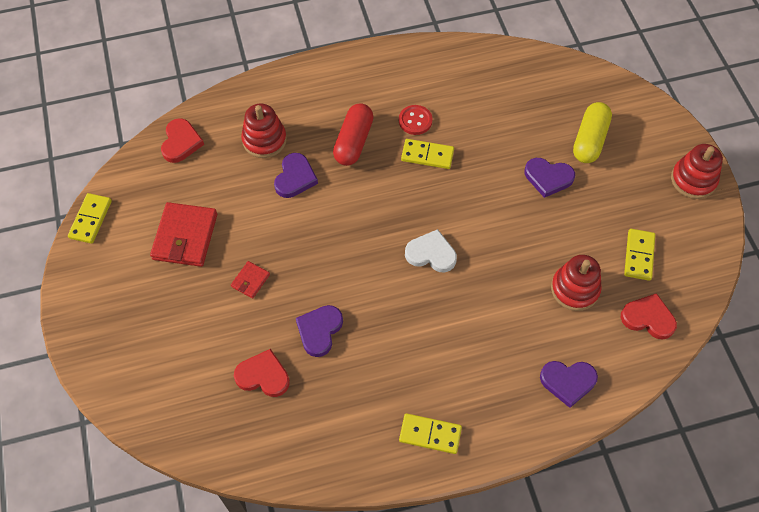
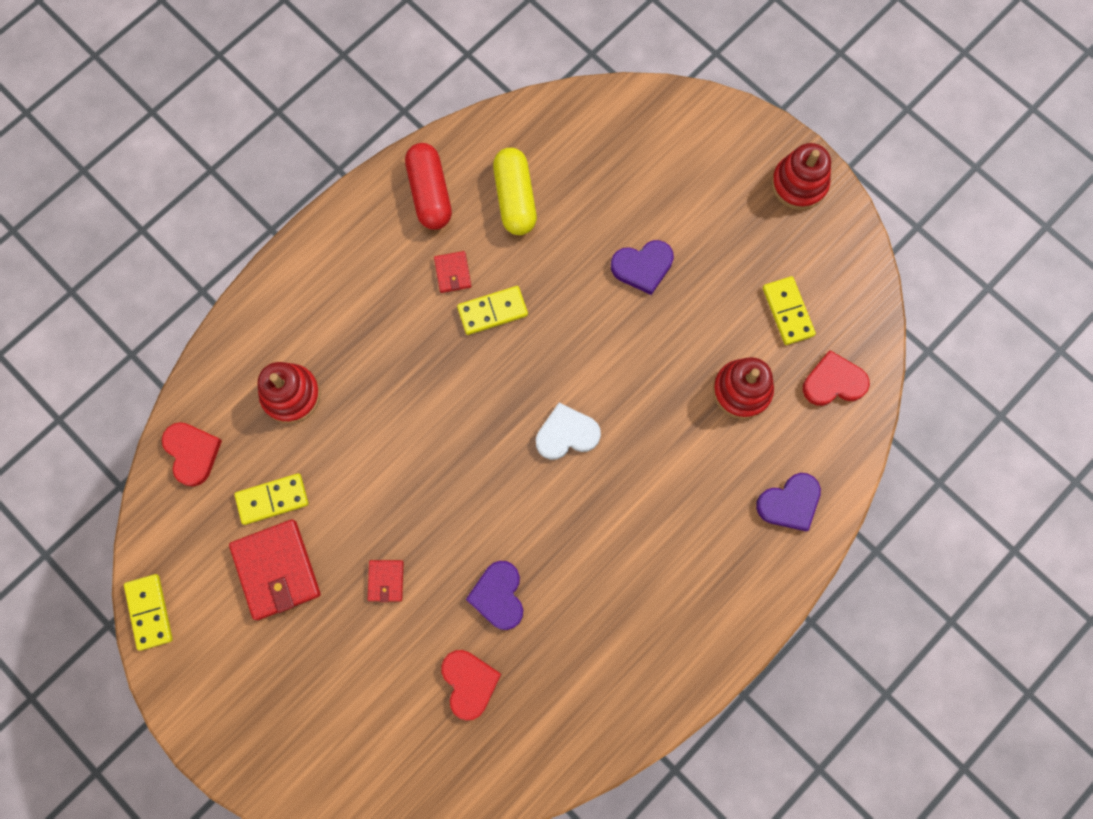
camera: 30 degrees left, 15 degrees up
(263, 376) = (469, 683): red heart -> red heart turned 90 degrees clockwise
(295, 178) = (357, 424): purple heart -> none
(353, 142) = (397, 340): red capsule -> red capsule (429, 193)
(415, 121) = (453, 273): red button -> red wallet
(430, 434) = (682, 644): yellow domino -> yellow domino (272, 499)
(590, 140) = (663, 192): yellow capsule -> yellow capsule (515, 198)

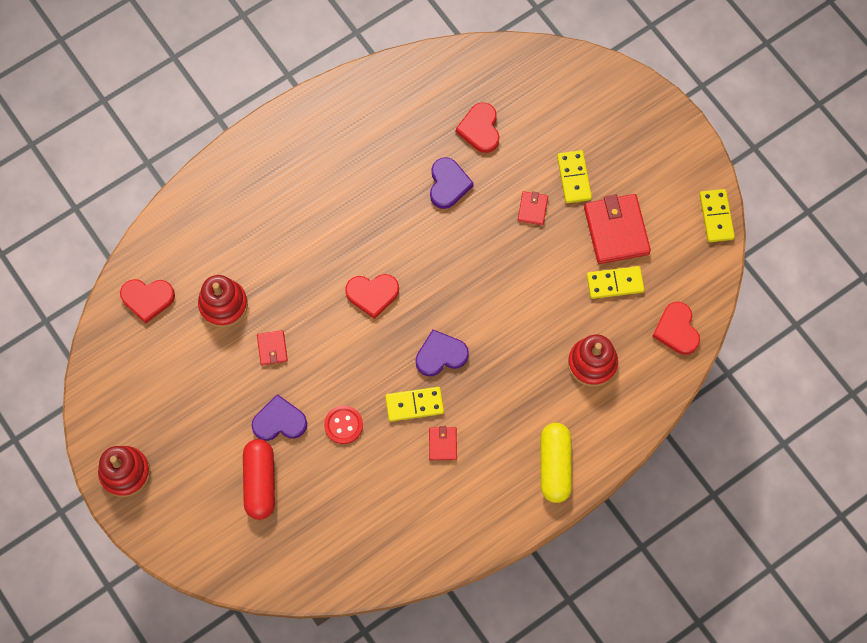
camera: 170 degrees left, 5 degrees down
(429, 193) = (451, 521): red capsule -> red capsule (260, 482)
(515, 198) = (377, 503): yellow capsule -> yellow capsule (554, 465)
(566, 434) = (372, 294): white heart -> red heart
(569, 275) = (343, 425): none -> red button
(671, 348) = (272, 348): none -> red wallet
(787, 311) = (168, 362): yellow domino -> yellow domino (574, 178)
(789, 503) = (210, 213): purple heart -> purple heart (440, 355)

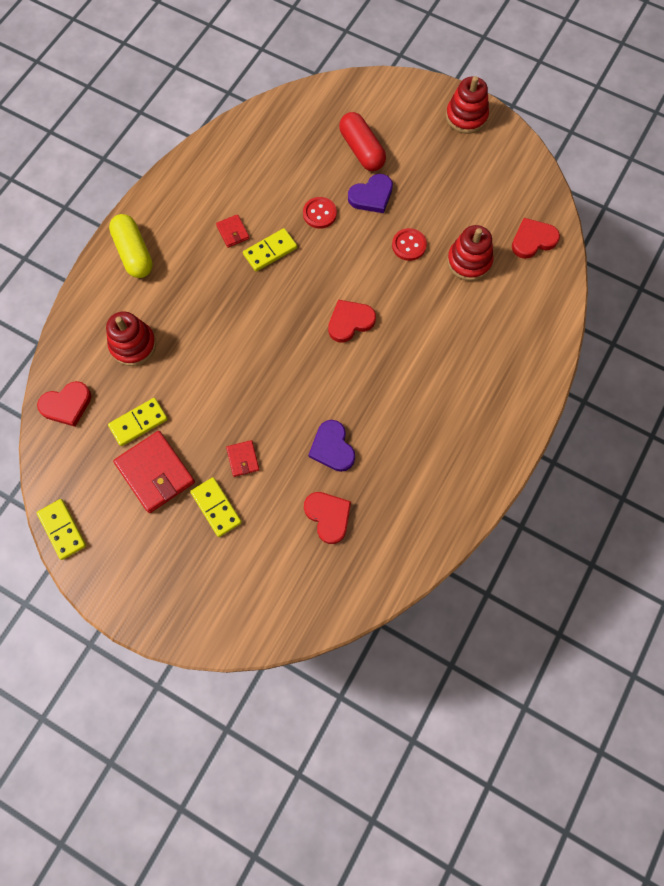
camera: 155 degrees right, 0 degrees up
(272, 348) = (409, 245): red wallet -> red button
(440, 355) = (267, 298): purple heart -> none
(676, 330) = (67, 405): red heart -> red heart turned 105 degrees clockwise

